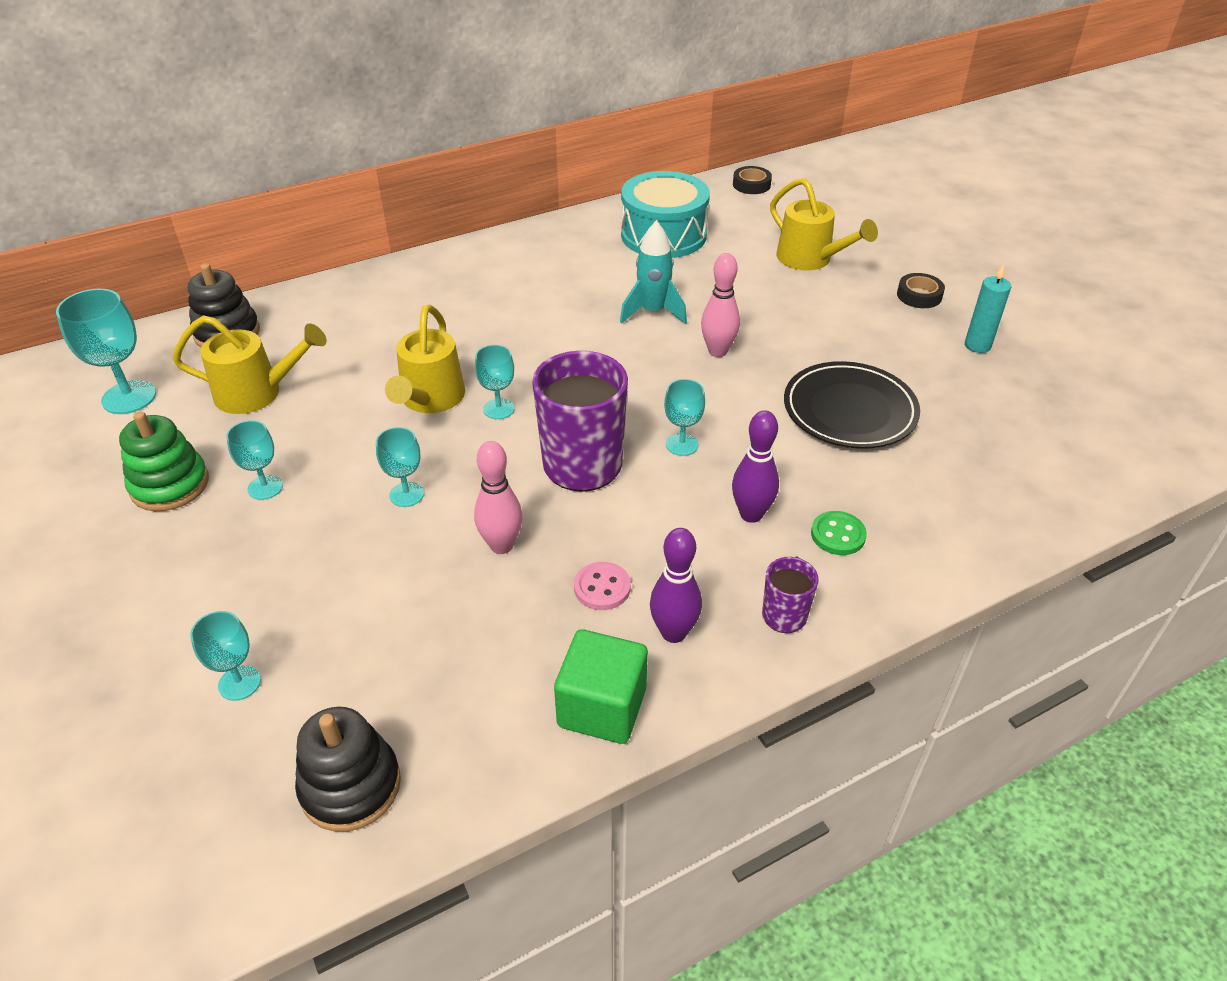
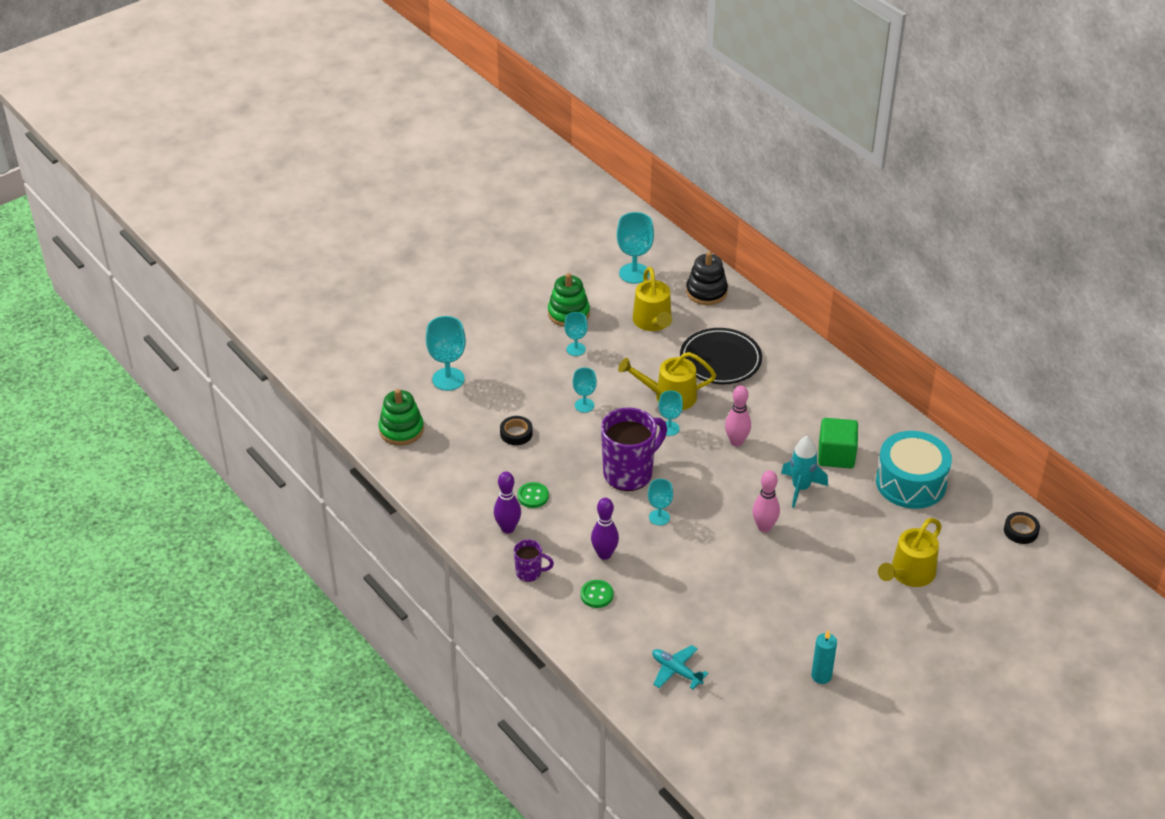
camera: 80 degrees right, 0 degrees up
(239, 683) = (448, 379): turquoise goblet -> turquoise goblet, size x1.66
(350, 786) = (401, 430): black stacking toy -> green stacking toy
(501, 545) = (554, 451): pink bowling pin -> pink bowling pin (736, 442)
(602, 588) = (533, 496): pink button -> green button
(602, 707) = (456, 506): green cube -> green cube (836, 455)
(849, 410) = (718, 600): black plate -> black plate (720, 360)
(919, 295) = (880, 643): black tape -> black tape (516, 433)
(986, 469) = (676, 671): none -> turquoise plane

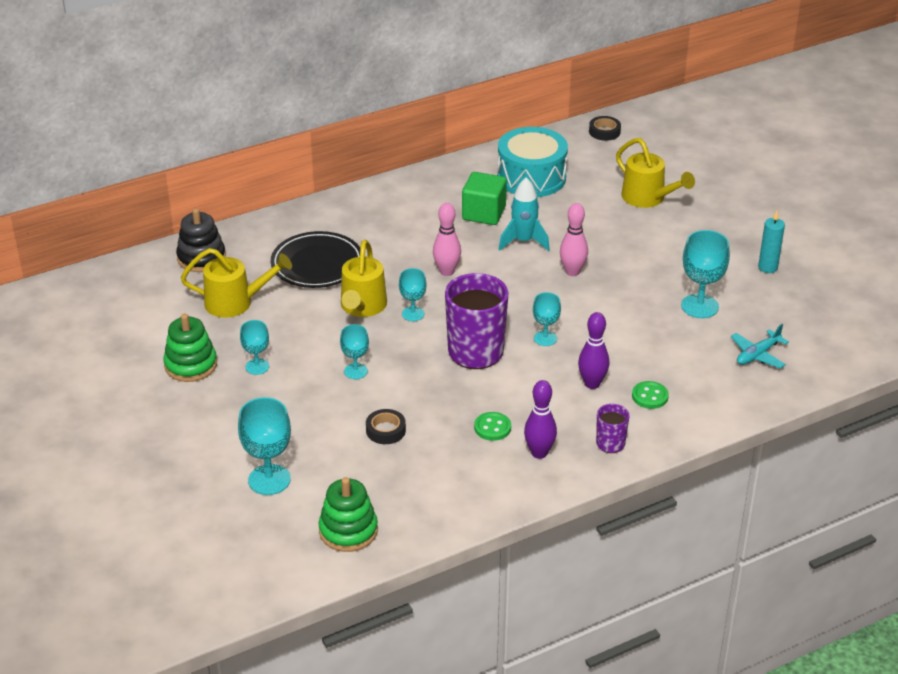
camera: 80 degrees left, 5 degrees down
(634, 273) = (143, 306): turquoise goblet -> turquoise goblet (699, 306)

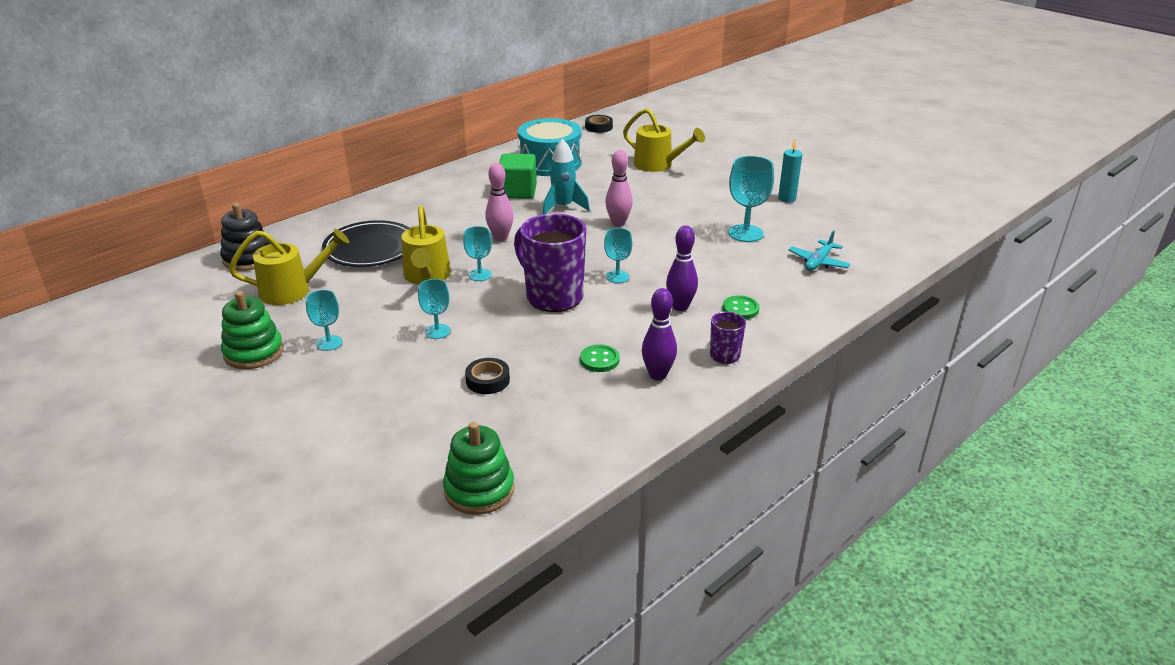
camera: 15 degrees left, 5 degrees down
(269, 480) = (370, 451): turquoise goblet -> none

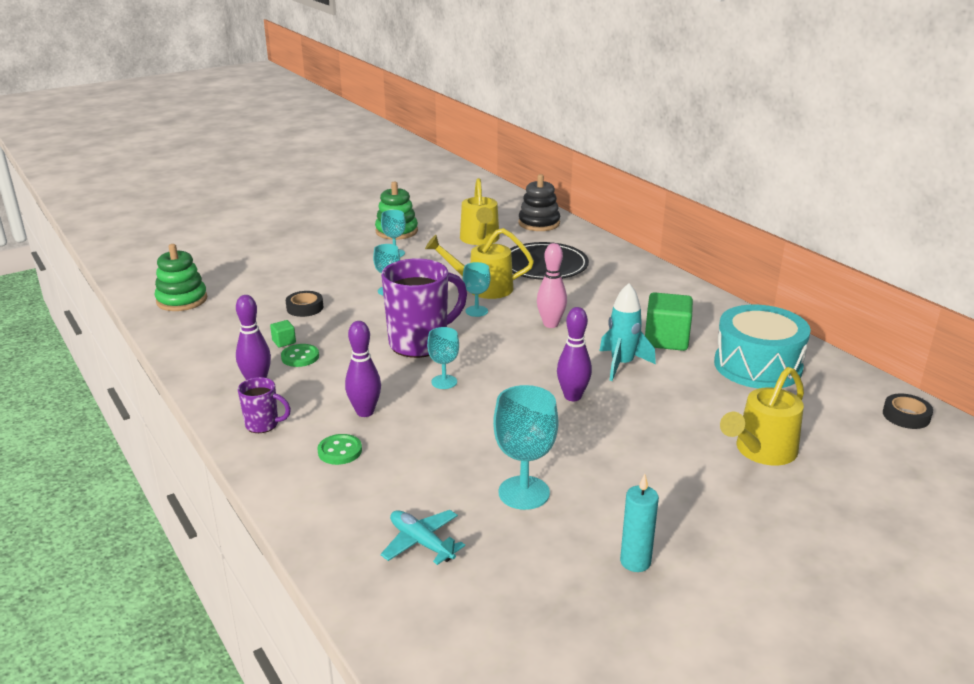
camera: 100 degrees right, 5 degrees down
(571, 377) = (284, 342): none -> green cube
(618, 223) = (572, 396): pink bowling pin -> purple bowling pin

